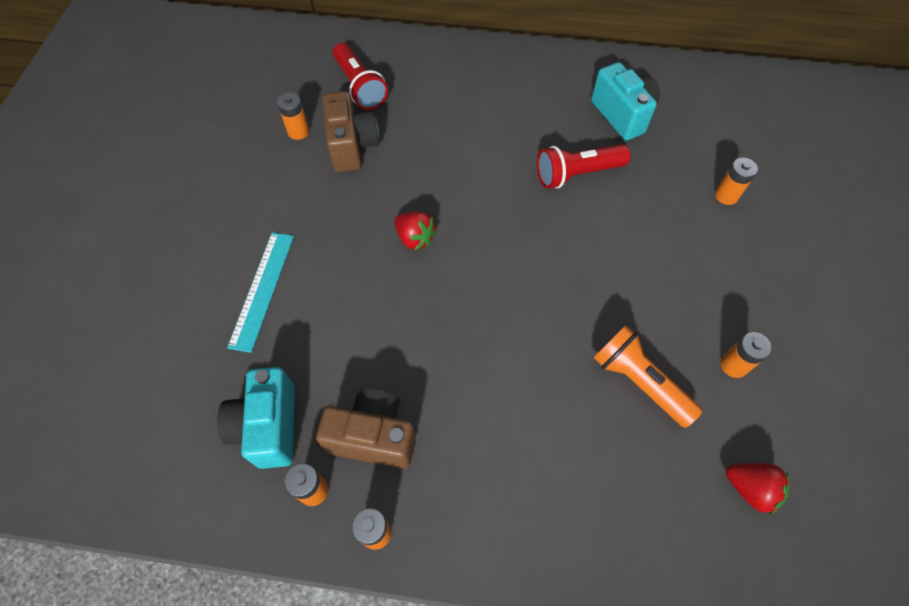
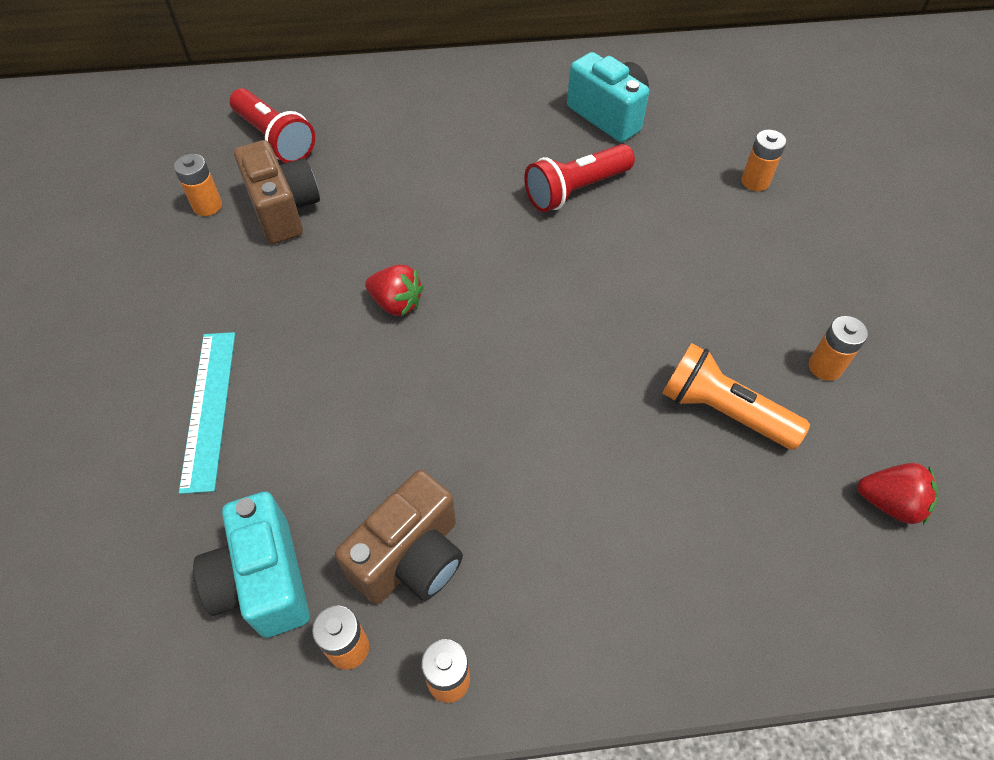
camera: 15 degrees left, 5 degrees down
(373, 436) = (411, 558): brown camera -> brown camera turned 135 degrees clockwise

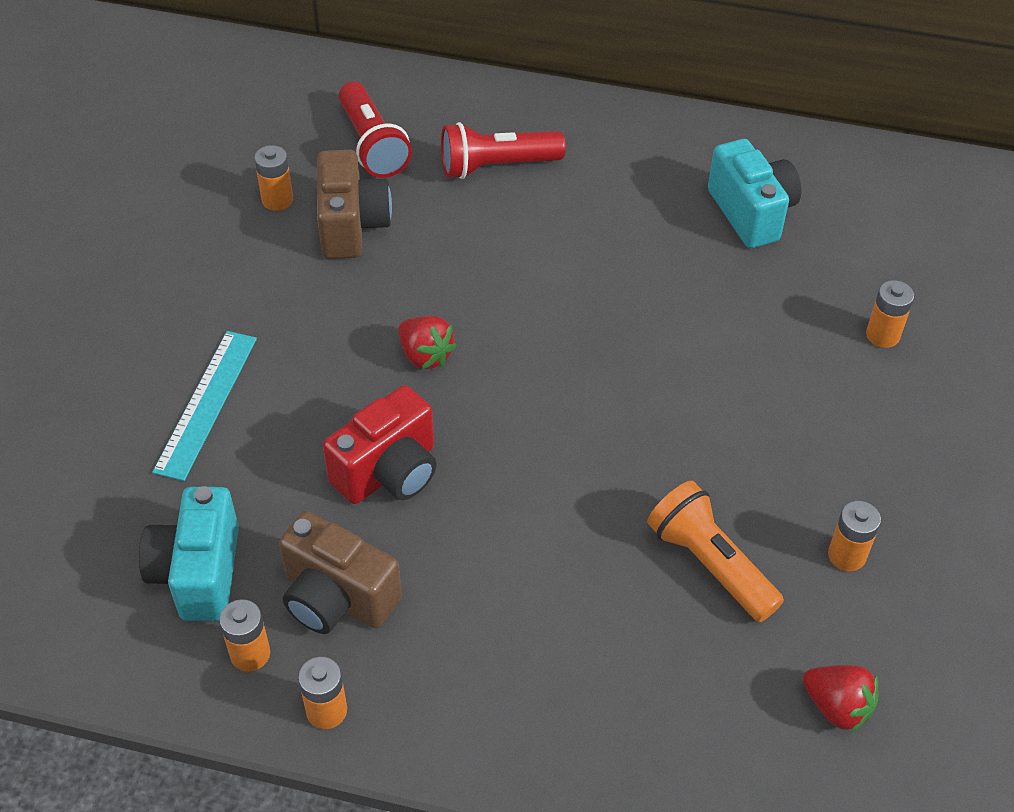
camera: 20 degrees right, 5 degrees down
(408, 418) = (389, 472): none -> red camera
(411, 558) = (337, 597): brown camera -> brown camera turned 60 degrees clockwise
(576, 190) = (670, 289): red flashlight -> red flashlight (497, 166)

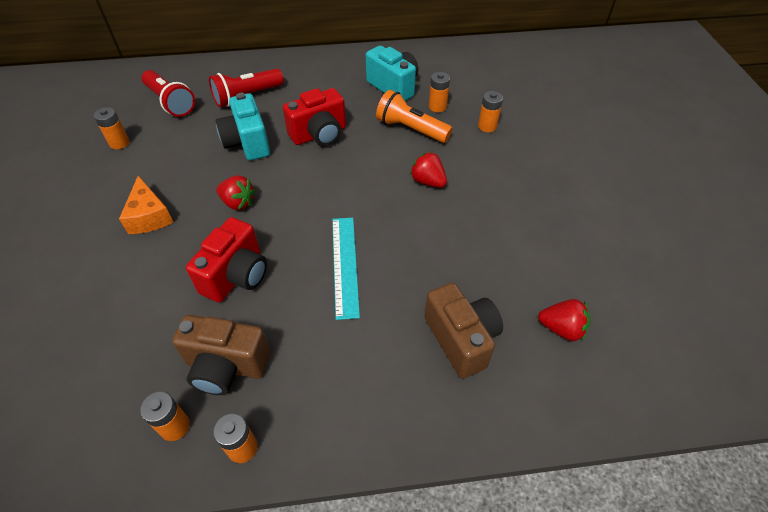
camera: 20 degrees left, 0 degrees up
(198, 573) = (122, 382): turquoise camera -> turquoise camera (247, 143)
(206, 403) = (101, 270): turquoise ruler -> turquoise ruler (345, 265)
(291, 339) = (149, 216): none -> orange cheese
(352, 226) = (170, 145): brown camera -> brown camera (461, 339)
(590, 271) = (319, 135): none -> red camera
(710, 564) = (452, 270): orange flashlight -> orange flashlight (411, 129)
(735, 407) = (428, 181): none -> red strawberry
(846, 555) = (524, 241): orange battery -> orange battery (437, 107)

